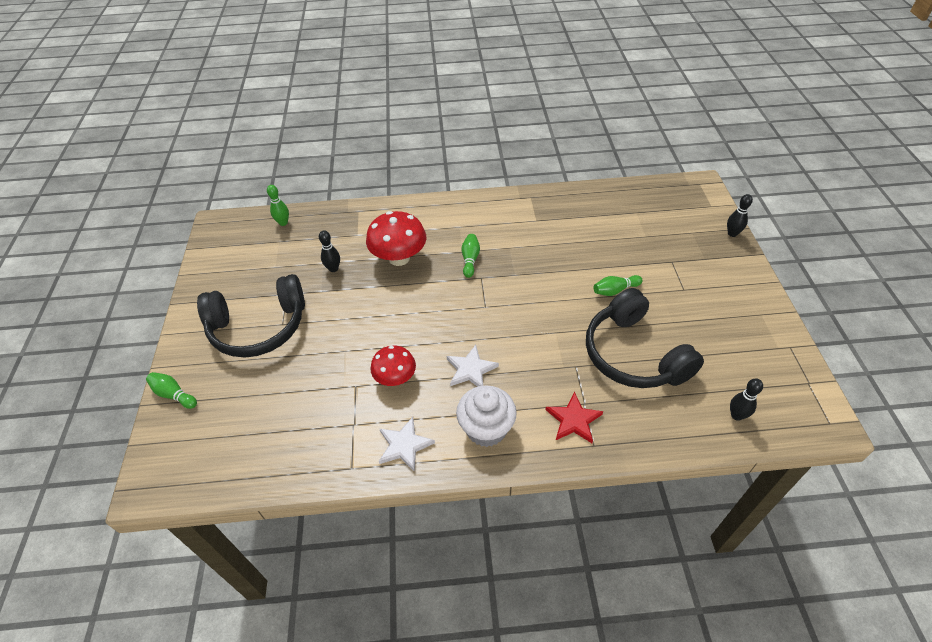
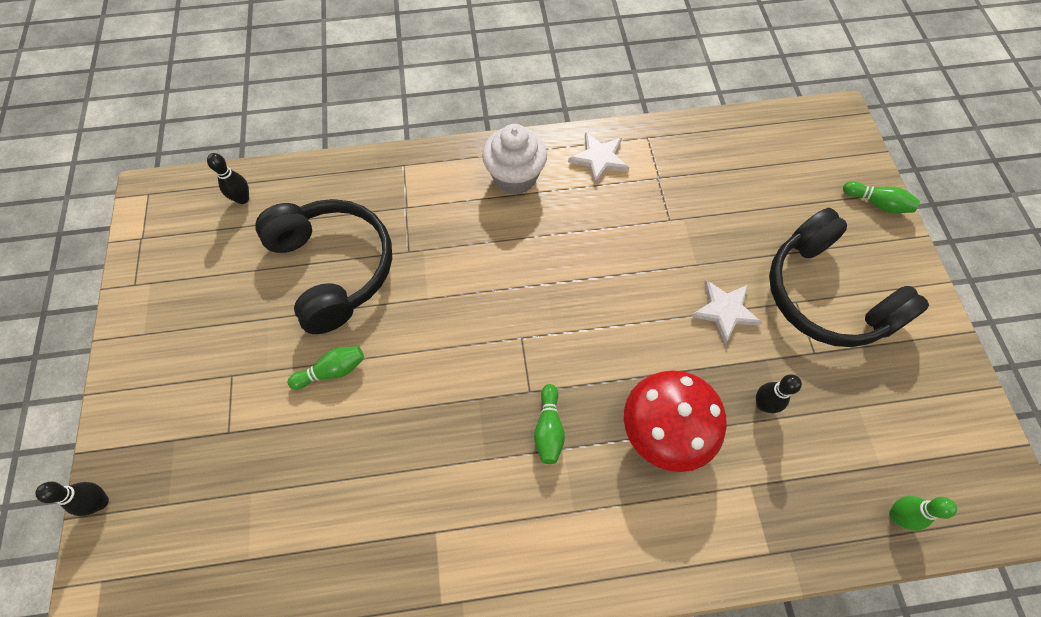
camera: 175 degrees right, 15 degrees up
(259, 327) = (825, 295): black headphones -> black headphones turned 105 degrees counterclockwise
(395, 378) = (624, 230): red mushroom -> none
(471, 369) = (535, 243): white star -> white star (724, 310)
(573, 420) = (420, 189): red star -> none

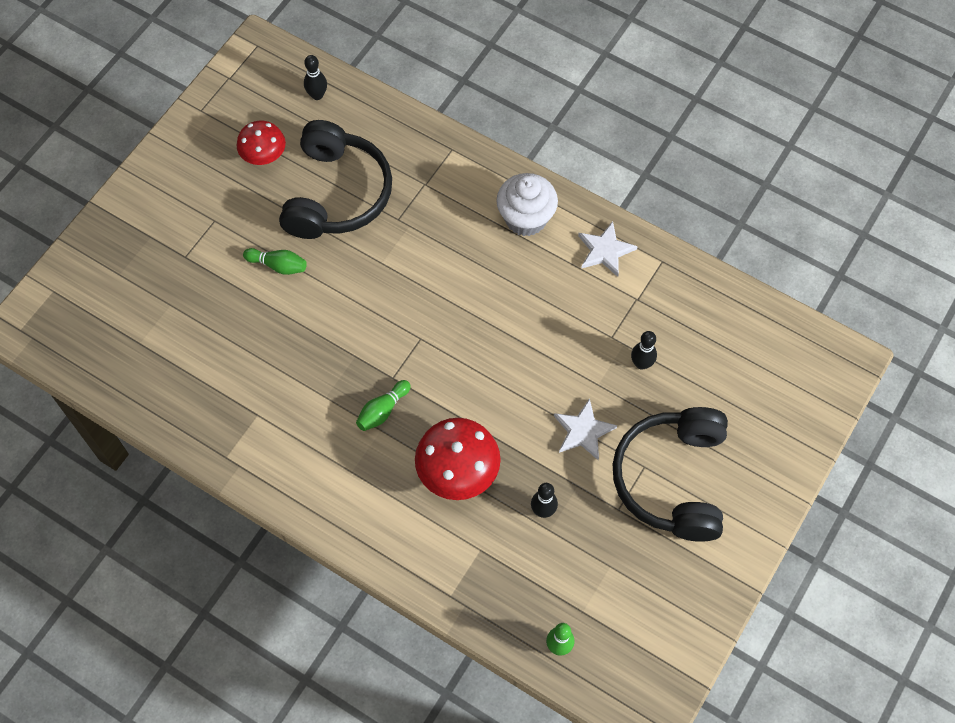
camera: 40 degrees right, 0 degrees up
(100, 502) = (84, 243): black bowling pin -> black bowling pin (641, 364)
(234, 283) = (264, 156): none -> red mushroom
(877, 203) = (795, 449): green bowling pin -> none

